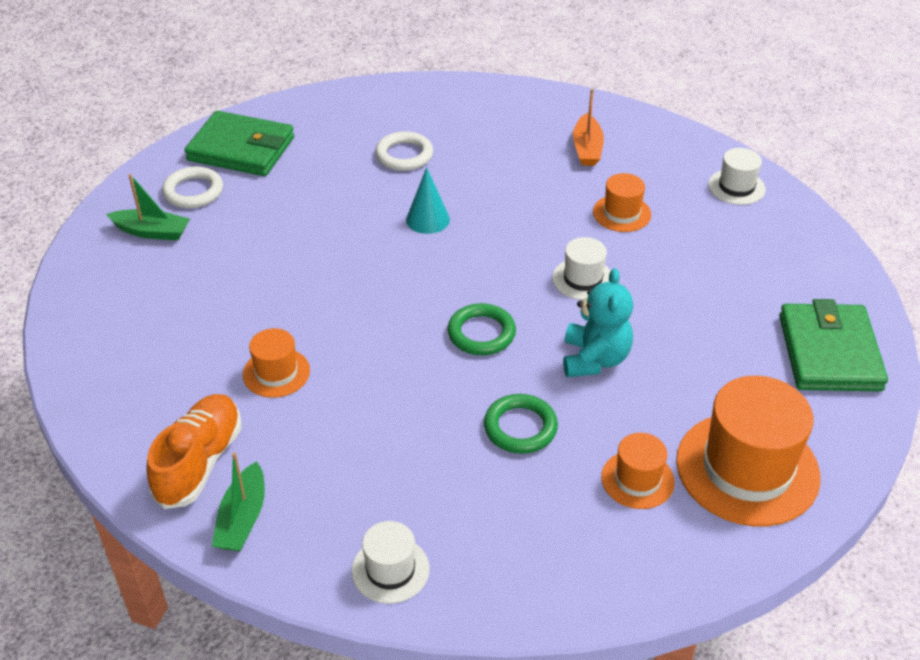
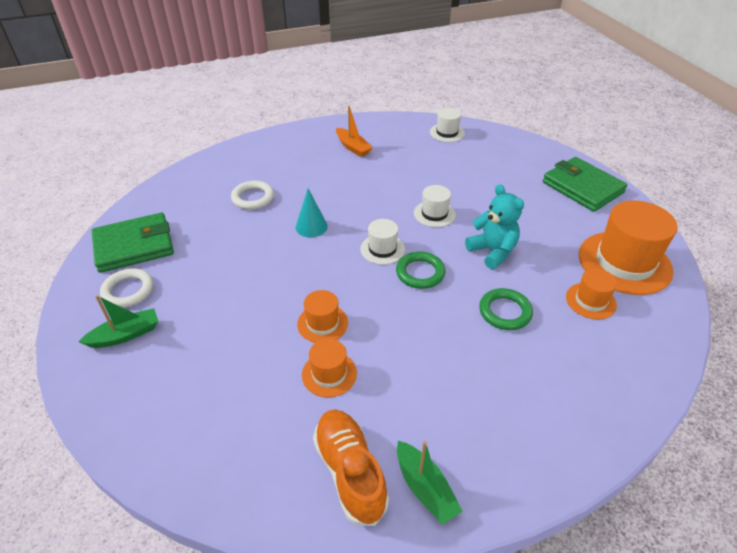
camera: 40 degrees left, 0 degrees up
(390, 570) = (547, 448): white hat -> white hat (382, 249)
(622, 213) = (411, 171): orange hat -> orange hat (322, 323)

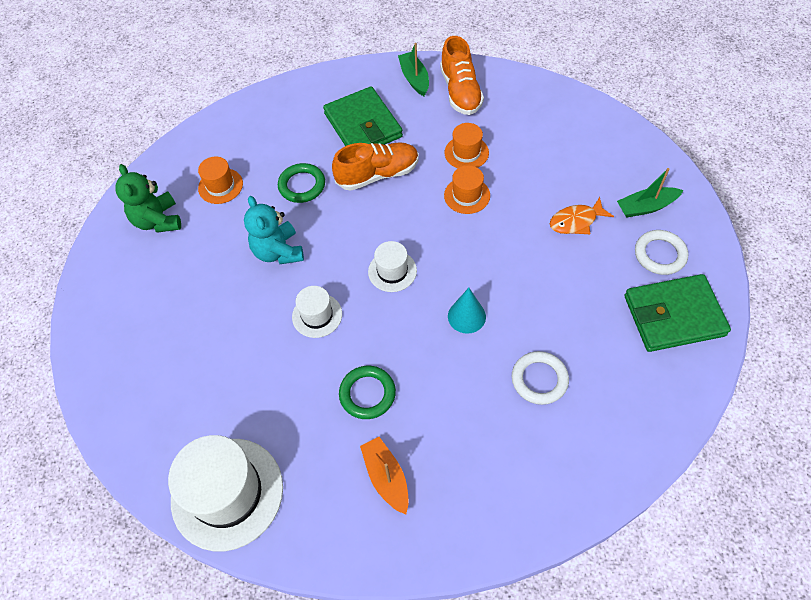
camera: 165 degrees left, 15 degrees up
(206, 311) = (576, 221): none -> orange fish
(420, 273) = (362, 236): green ring -> green ring (367, 394)
(427, 334) = (378, 174): none -> orange shoe
(447, 133) = (227, 493): white hat -> white hat, size x1.96
(582, 187) = (117, 333): green wallet -> green wallet (363, 125)
(624, 262) = (158, 220): orange hat -> green teddy bear

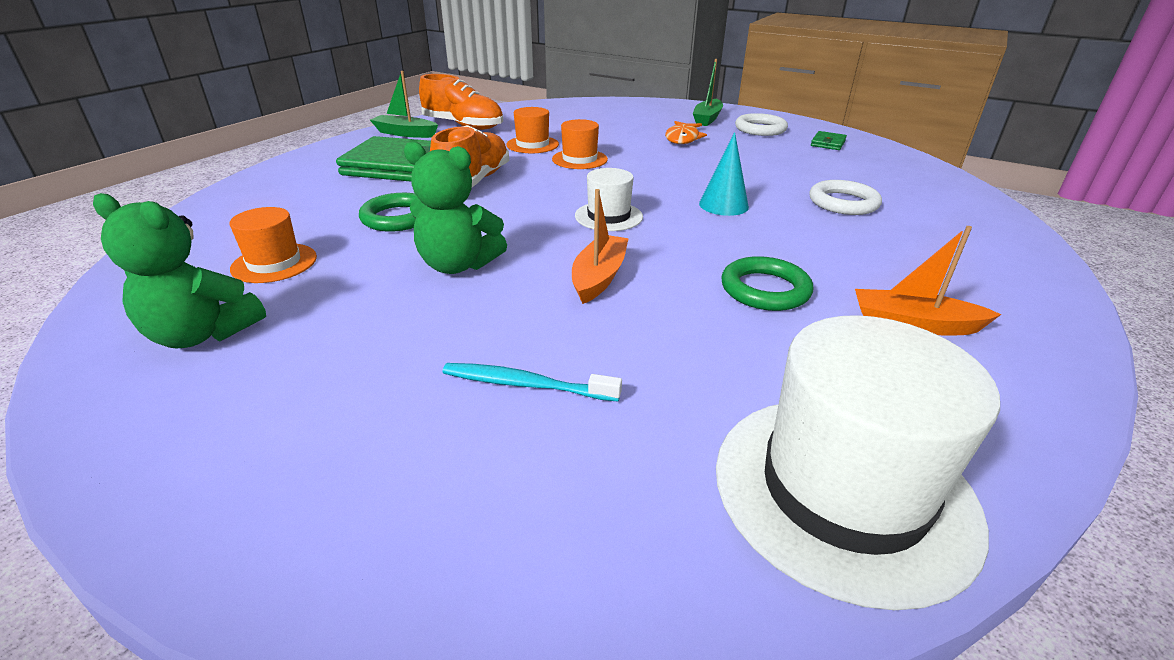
camera: 55 degrees left, 25 degrees down
(211, 351) = (527, 385): none -> turquoise toothbrush
(278, 251) = (458, 265): turquoise teddy bear -> green teddy bear
(317, 315) = (599, 277): white hat -> orange boat
(673, 316) = (828, 143): green wallet -> green wallet, size x0.42

